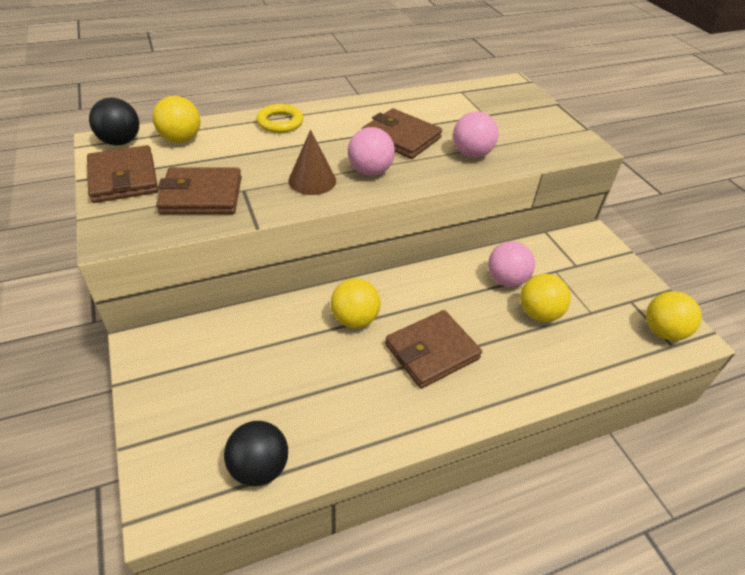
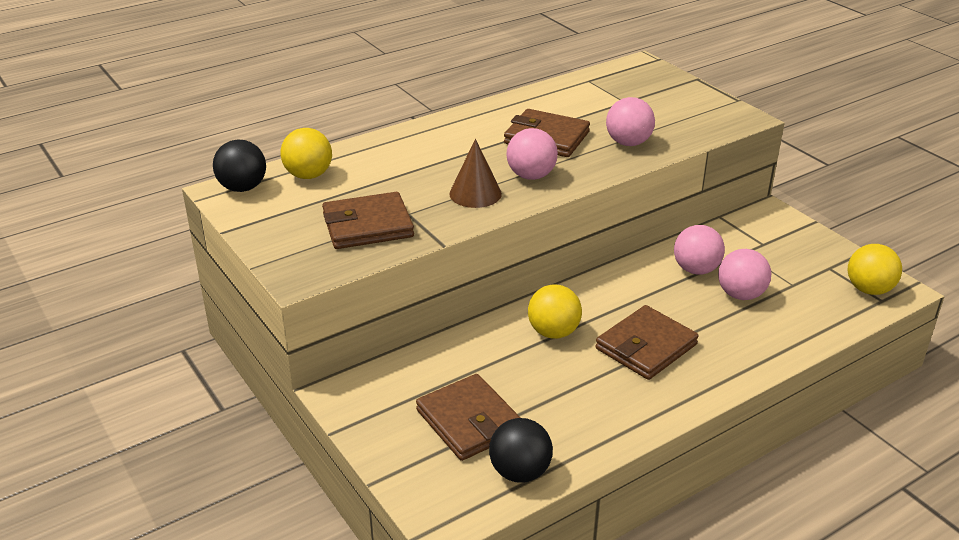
camera: 10 degrees left, 10 degrees down
(123, 178) = (272, 222): brown wallet -> brown wallet (469, 421)
(280, 122) = (407, 142): yellow ring -> none
(538, 313) = (740, 295): yellow ball -> pink ball

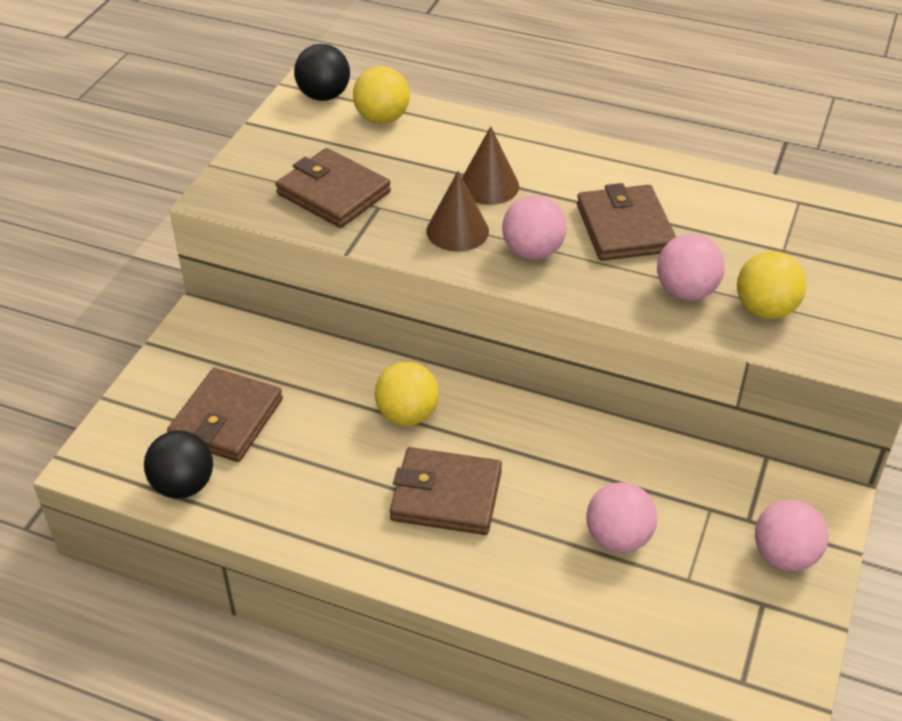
camera: 55 degrees right, 10 degrees up
(443, 165) = (489, 185): none -> brown cone
(696, 269) = (629, 479): pink ball -> pink ball (784, 556)
(869, 289) = (753, 660): yellow ball -> yellow ball (765, 309)

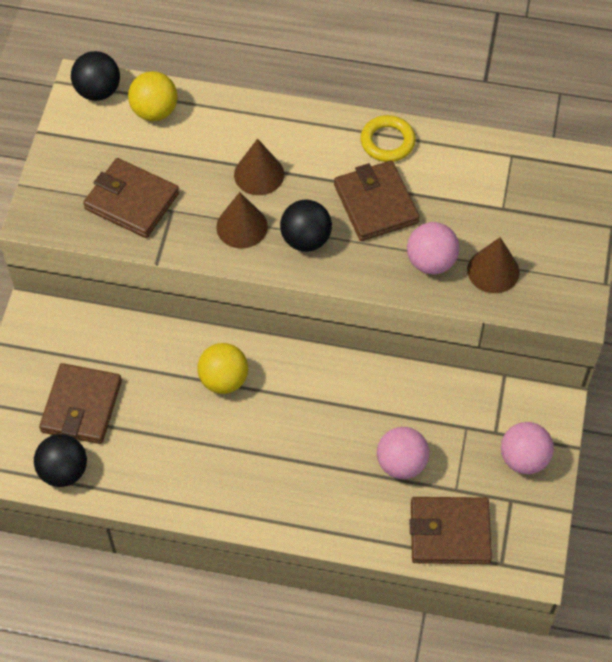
camera: 10 degrees left, 15 degrees up
(446, 495) = (267, 447): brown wallet -> brown wallet (449, 532)
(532, 252) = (306, 239): pink ball -> black ball
(648, 173) = (387, 142): none -> yellow ring
(765, 309) = (493, 271): yellow ball -> brown cone

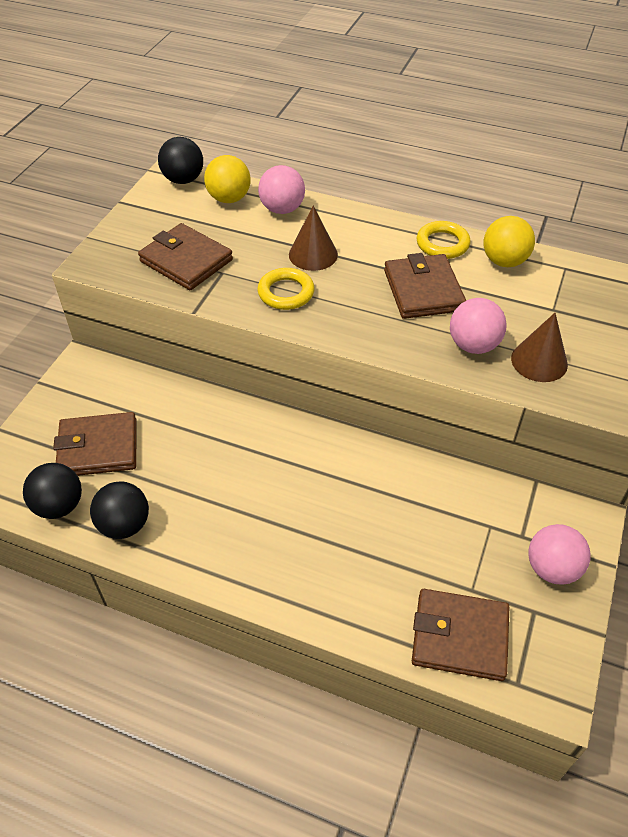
camera: 10 degrees right, 10 degrees down
(81, 406) = (98, 448): brown wallet -> brown wallet turned 60 degrees clockwise
(224, 380) = (245, 444): yellow ball -> yellow ball (504, 261)
(242, 226) = (286, 293): brown cone -> yellow ring
(306, 239) = (347, 311): black ball -> black ball (124, 525)
(401, 463) = (414, 552): pink ball -> pink ball (282, 209)

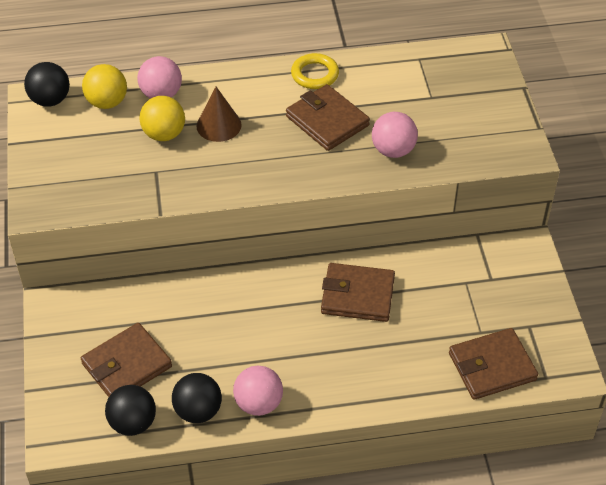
camera: 30 degrees left, 0 degrees up
(186, 261) = (117, 174): brown wallet -> brown wallet (357, 295)
(286, 293) = (222, 167): yellow ring -> none
(504, 261) = (371, 71): yellow ball -> yellow ball (164, 134)
(539, 361) = (446, 143): brown cone -> none
(552, 568) = (523, 292): pink ball -> pink ball (258, 403)

